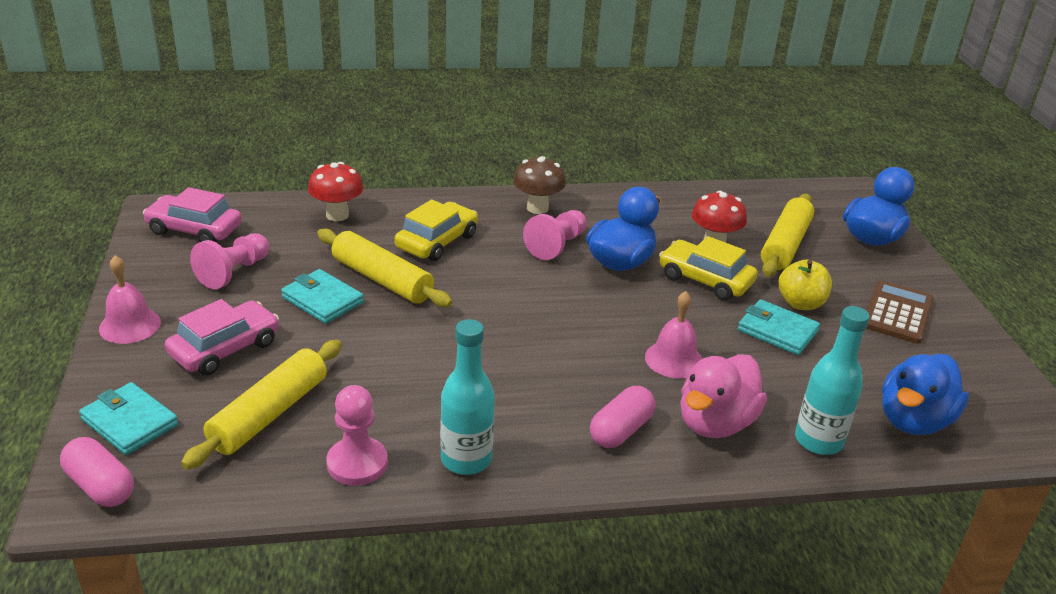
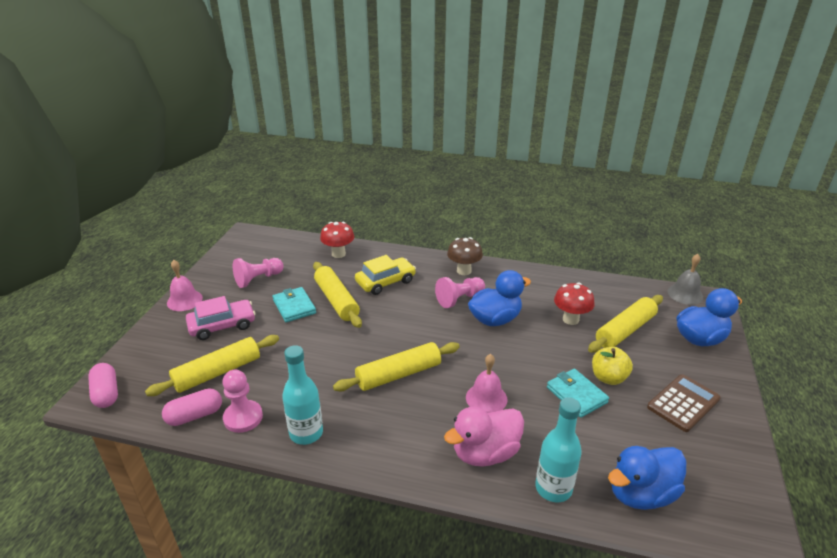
camera: 25 degrees right, 0 degrees up
(130, 422) = (146, 359): turquoise wallet -> none
(194, 230) = (255, 249): pink car -> none
(541, 357) = (398, 374): none -> yellow rolling pin
(620, 430) = (416, 440): pink capsule -> pink capsule (195, 415)
(705, 280) = (547, 344): yellow car -> none
(825, 190) = (685, 294): none -> grey bell

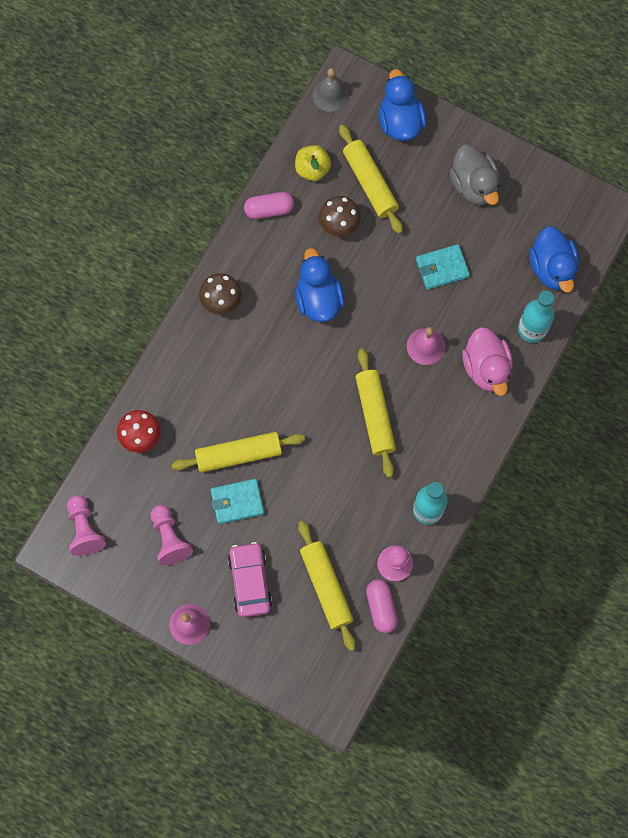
camera: 75 degrees left, 40 degrees up
(106, 393) = (328, 693): pink capsule -> pink capsule (269, 210)
(385, 282) = (218, 394): yellow car -> none
(459, 299) = (274, 324): pink pawn -> pink pawn (85, 529)
(570, 319) = (339, 226): red mushroom -> brown mushroom
(608, 378) = (428, 231): yellow apple -> yellow apple (312, 169)
(683, 403) = (474, 185): brown calculator -> grey duck

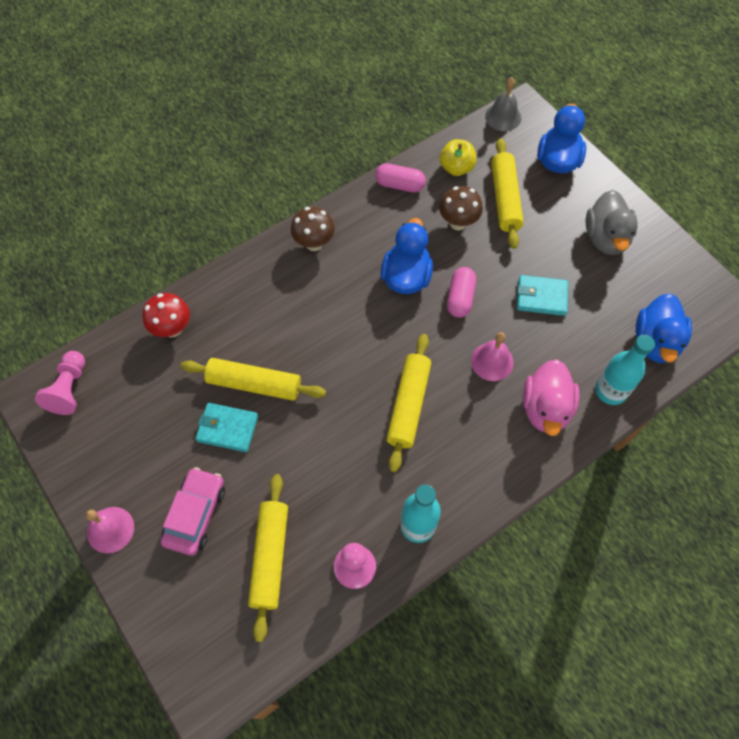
camera: 25 degrees right, 10 degrees down
(169, 538) = (142, 434): pink pawn -> none
(381, 607) = (316, 608): pink capsule -> pink capsule (460, 298)

